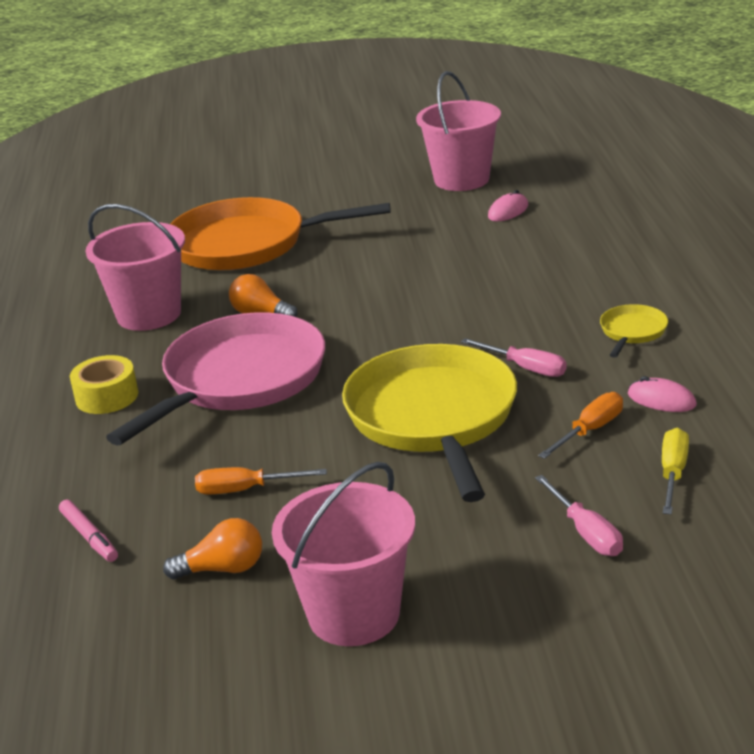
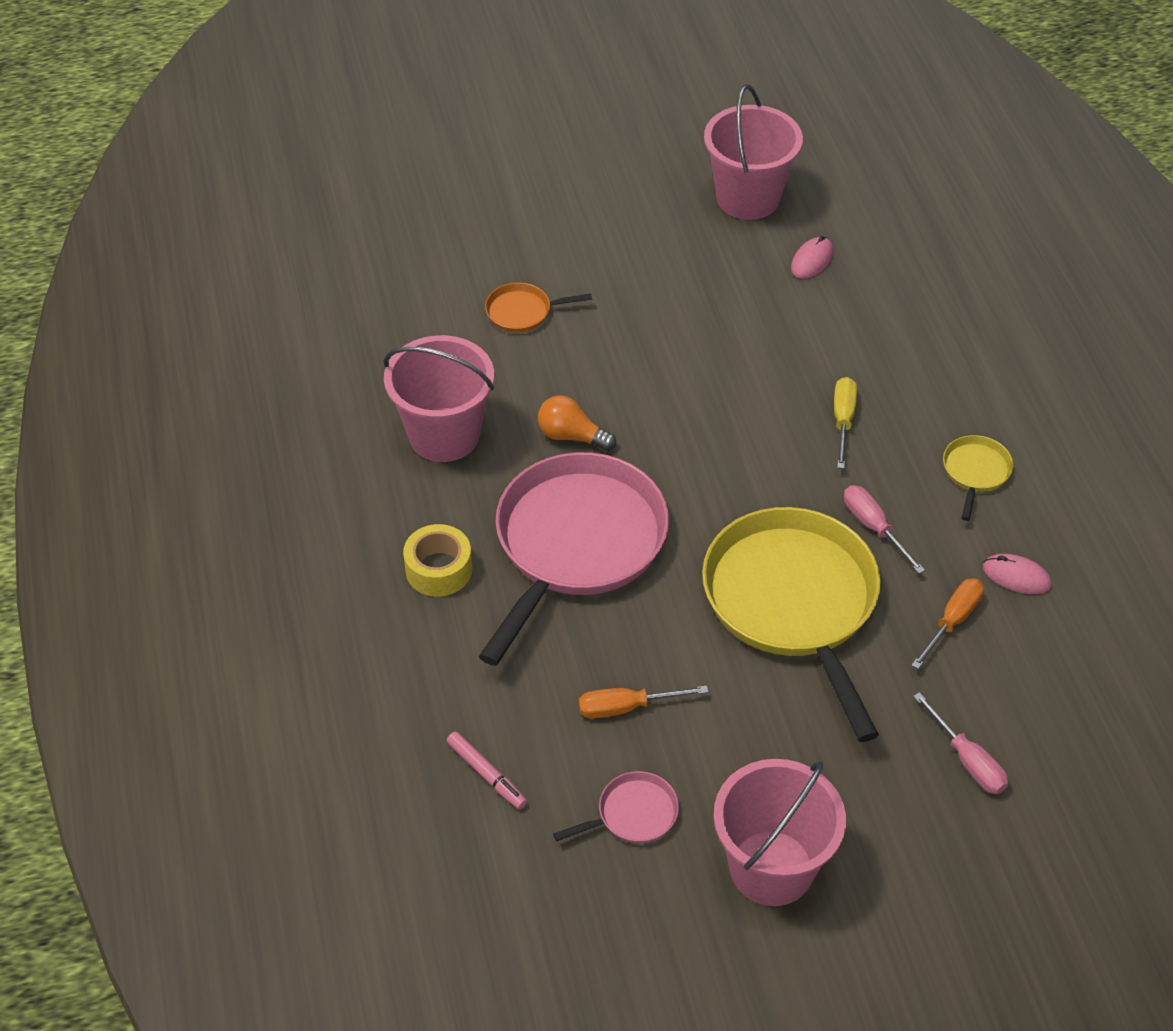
camera: 10 degrees left, 20 degrees up
(223, 569) = (633, 814): orange light bulb -> pink pan
(246, 244) = (522, 312): orange pan -> orange pan, size x0.42
(525, 368) = (874, 527): pink screwdriver -> pink screwdriver turned 150 degrees counterclockwise
(673, 473) = (1038, 681): yellow screwdriver -> yellow screwdriver (843, 420)

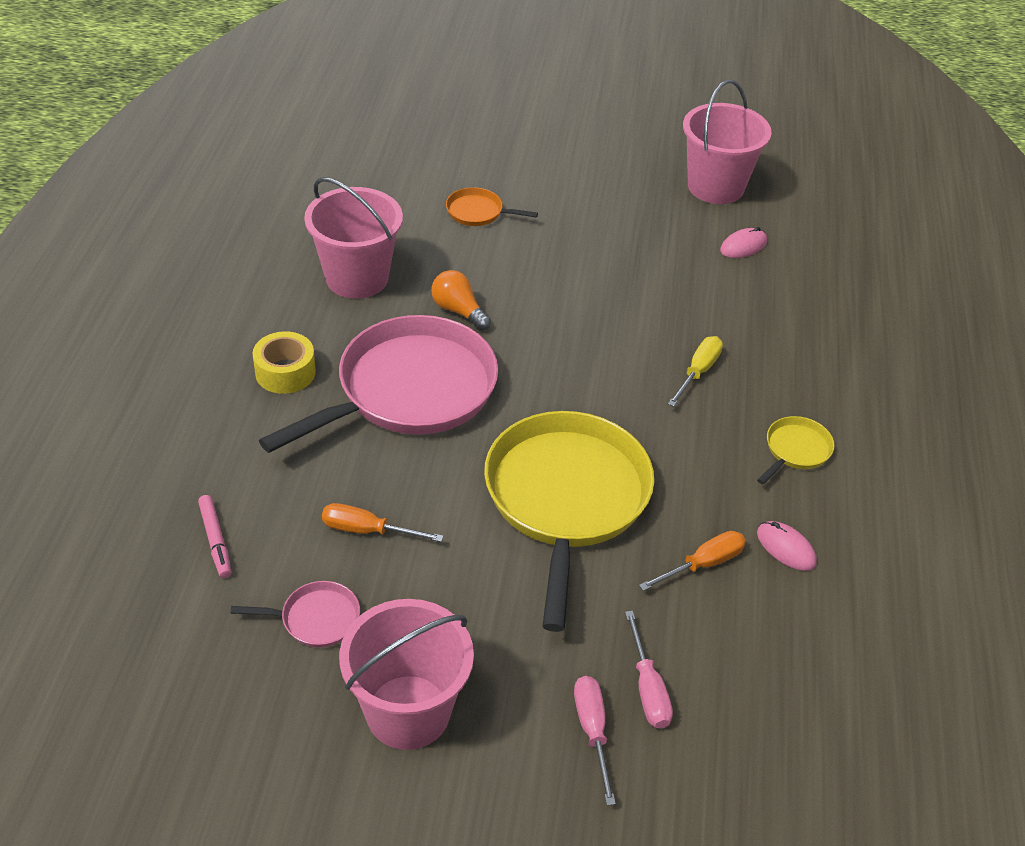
camera: 20 degrees right, 5 degrees down
(874, 527) = (675, 463): pink screwdriver -> pink screwdriver (592, 731)

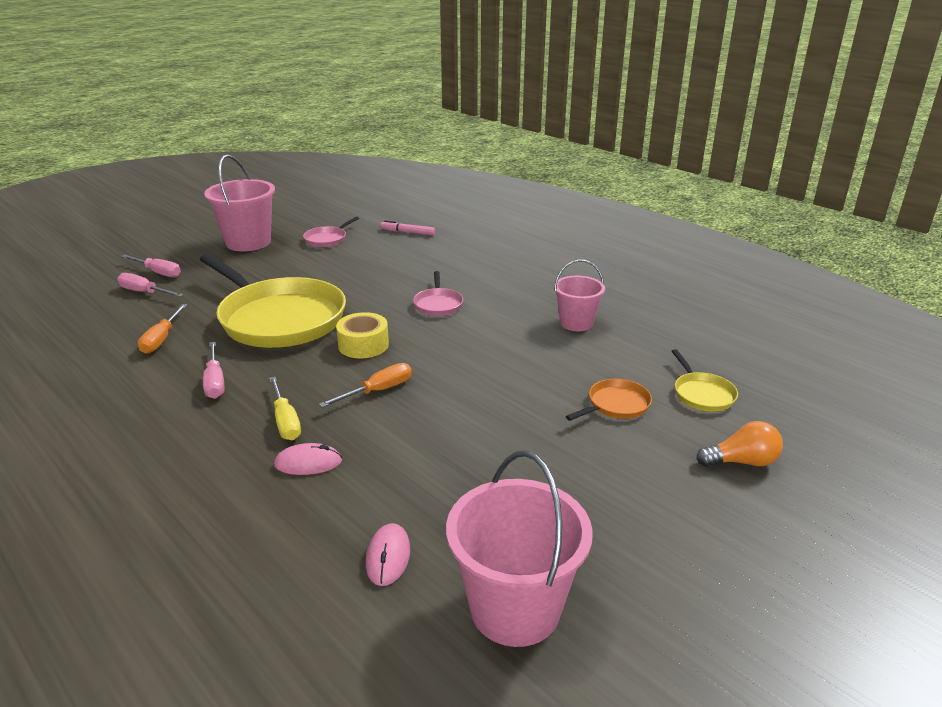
camera: 130 degrees right, 15 degrees down
(285, 372) = (506, 275): yellow tape -> yellow tape (363, 345)
(357, 278) = (576, 323): pink bucket -> pink bucket, size x0.61
(367, 530) = (355, 262): orange screwdriver -> orange screwdriver (378, 391)
(409, 390) = (438, 304): pink pan -> pink pan, size x0.42
(458, 311) = (493, 347): orange light bulb -> orange light bulb (742, 462)
(708, 457) = (215, 382): none -> pink screwdriver
(786, 548) = (111, 372): pink mouse -> pink mouse (308, 463)
(795, 450) = (152, 423): yellow pan -> yellow pan (702, 394)

